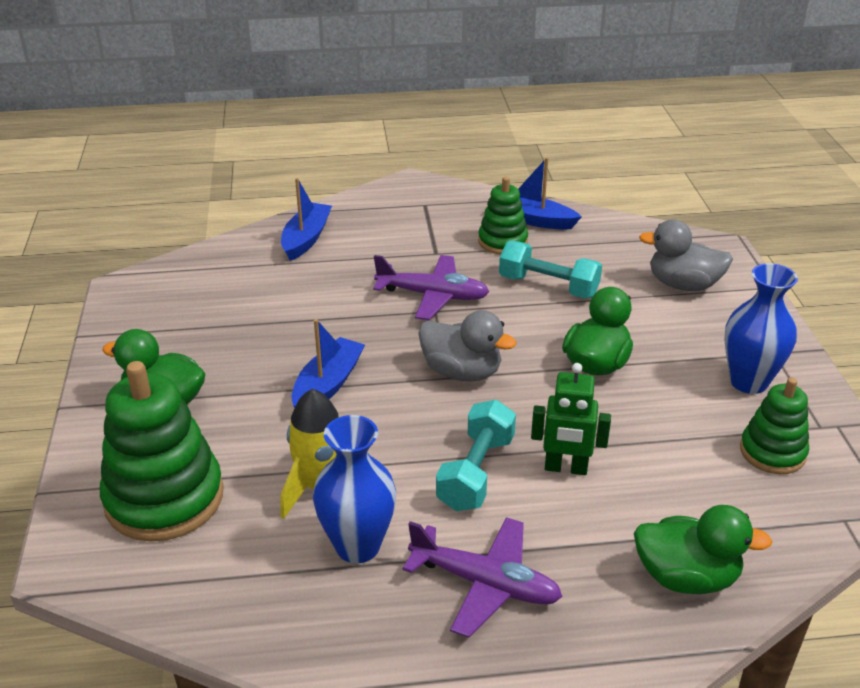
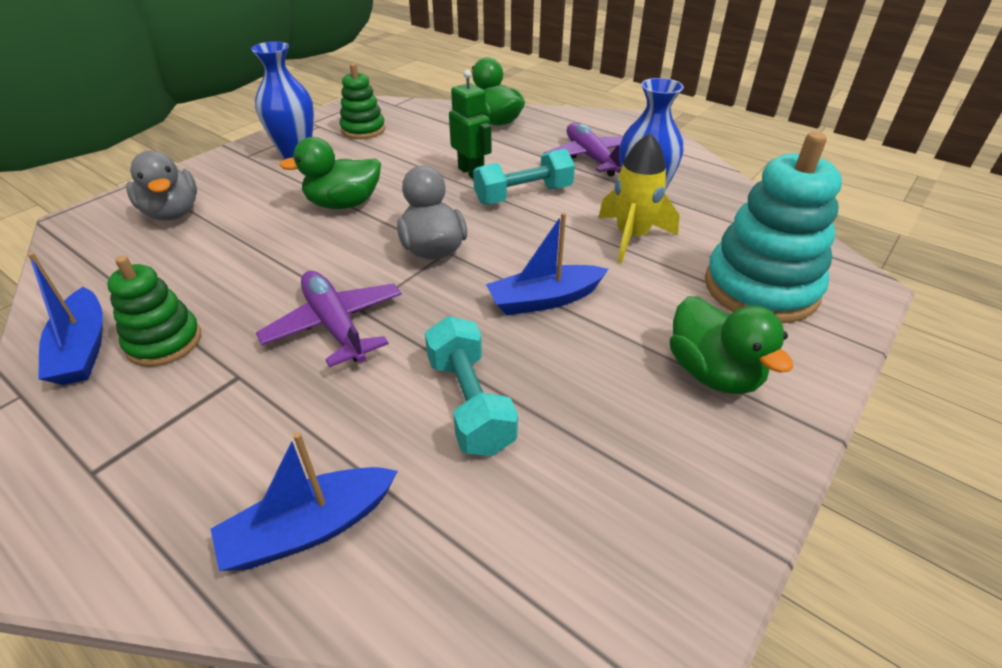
camera: 135 degrees left, 5 degrees up
(164, 498) = (760, 288): green stacking toy -> turquoise stacking toy
(548, 286) = (242, 271): turquoise dumbbell -> turquoise dumbbell (469, 403)

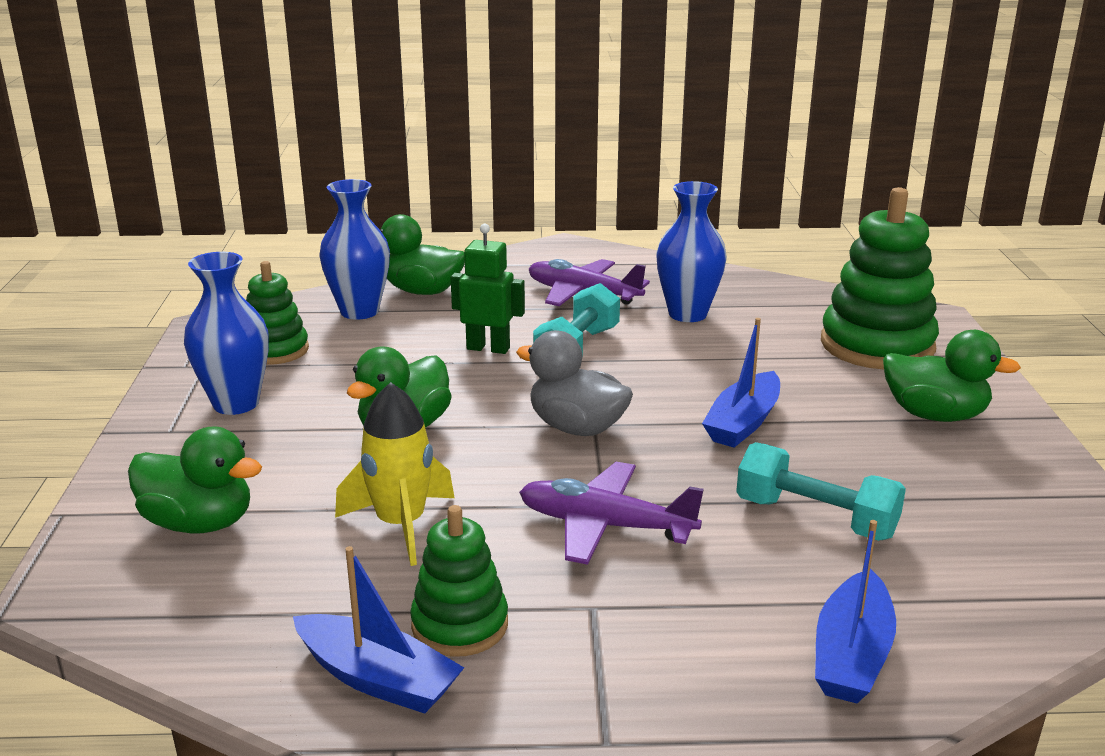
camera: 40 degrees left, 15 degrees down
(172, 213) = (199, 523): grey duck -> green duck
(441, 122) = (359, 311): none -> blue vase
(631, 237) = (729, 347): yellow rocket -> yellow rocket (401, 525)
(760, 288) = (877, 345): turquoise stacking toy -> green stacking toy

